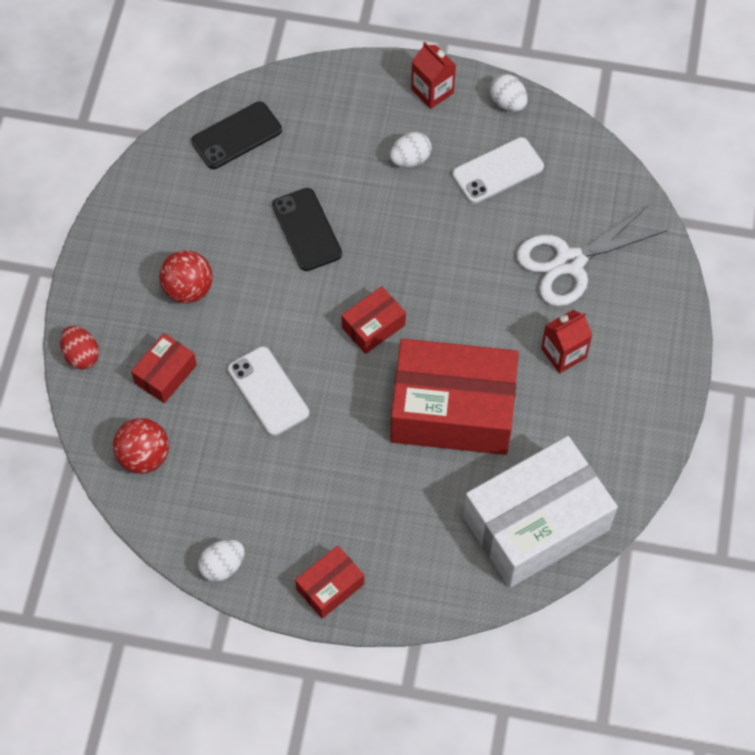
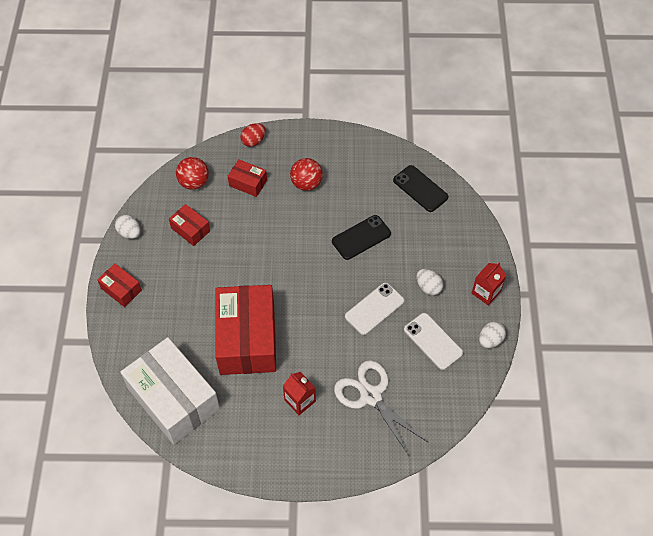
camera: 80 degrees right, 5 degrees down
(268, 391) = (245, 236): white phone -> white phone (374, 309)
(373, 326) = (299, 285): red box -> red box (190, 229)

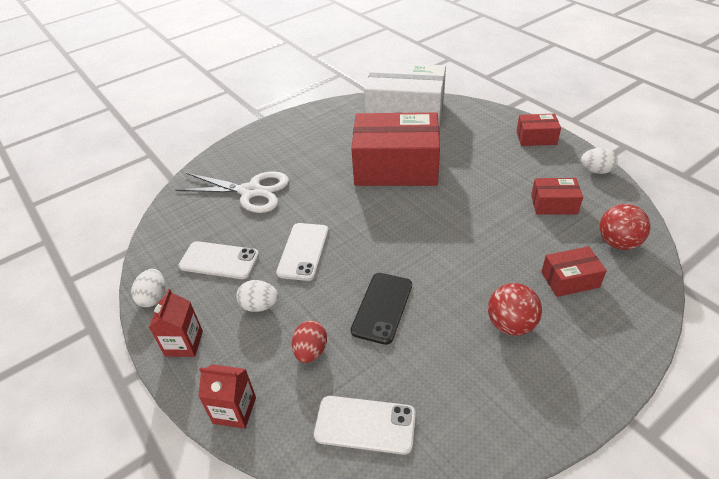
camera: 145 degrees right, 15 degrees down
(247, 339) = (396, 167): red box -> red box turned 45 degrees counterclockwise
(253, 141) = (637, 331): red egg -> red egg (311, 351)
(300, 400) = (310, 159): red carton -> red carton (234, 410)
(420, 188) = (365, 425): black phone -> white phone

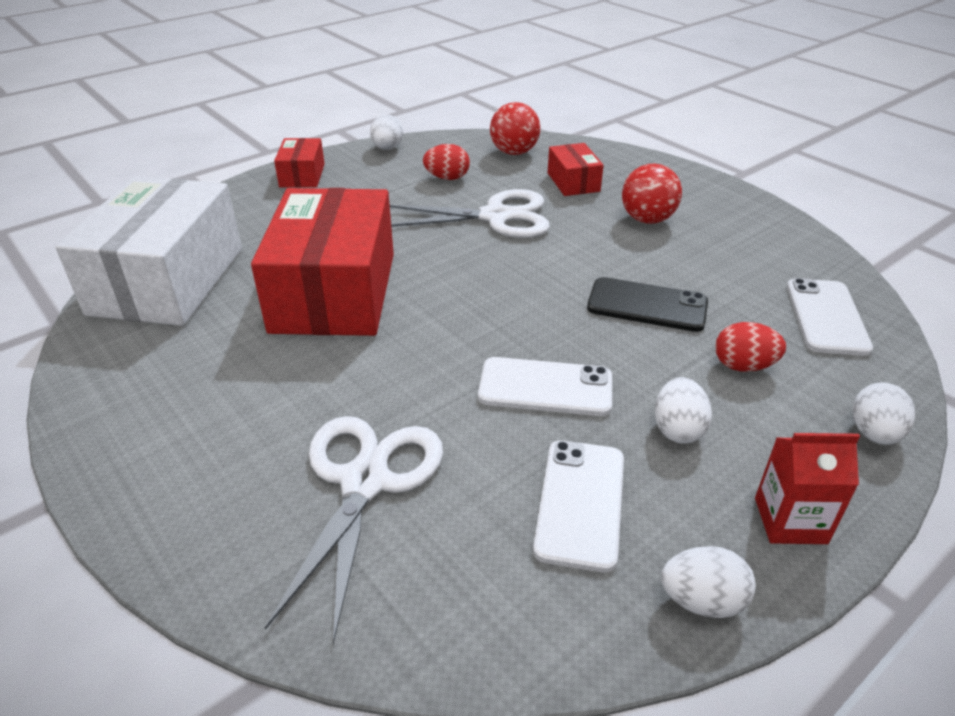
camera: 95 degrees left, 5 degrees down
(234, 410) = (874, 433): red carton -> white egg
(497, 231) = (495, 217): none -> white scissors
(554, 204) = (447, 178): red box -> red egg

